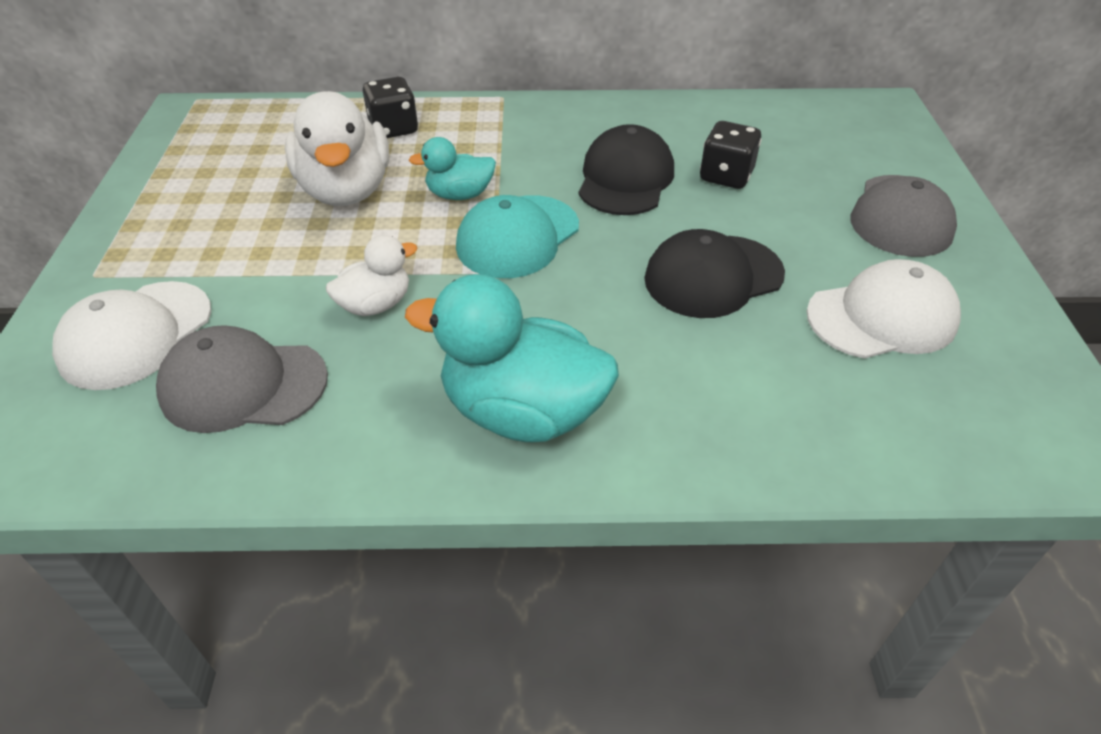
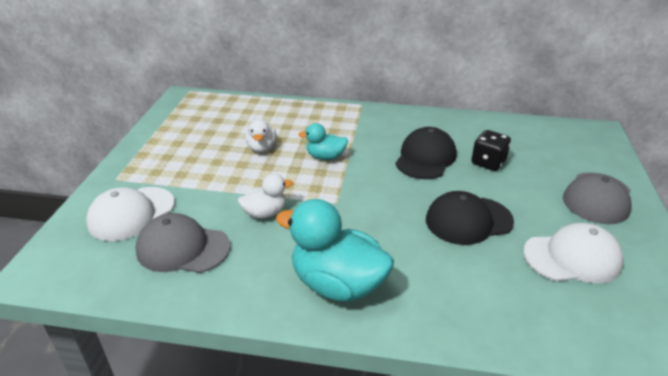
camera: 10 degrees right, 10 degrees down
(346, 190) = (261, 148): white duck -> white duck, size x0.54
(393, 128) = (295, 116): black dice -> none
(517, 237) = (354, 184): turquoise cap -> none

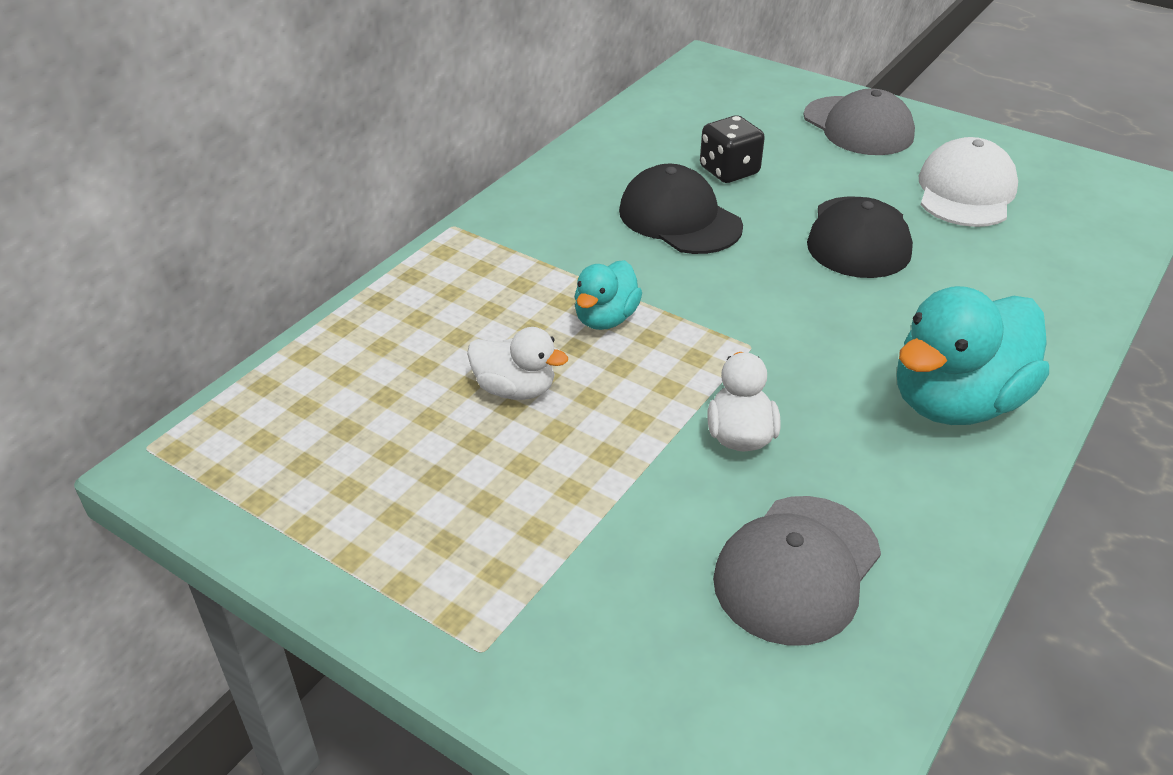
camera: 65 degrees left, 5 degrees up
(131, 213) = (642, 636): white cap -> none

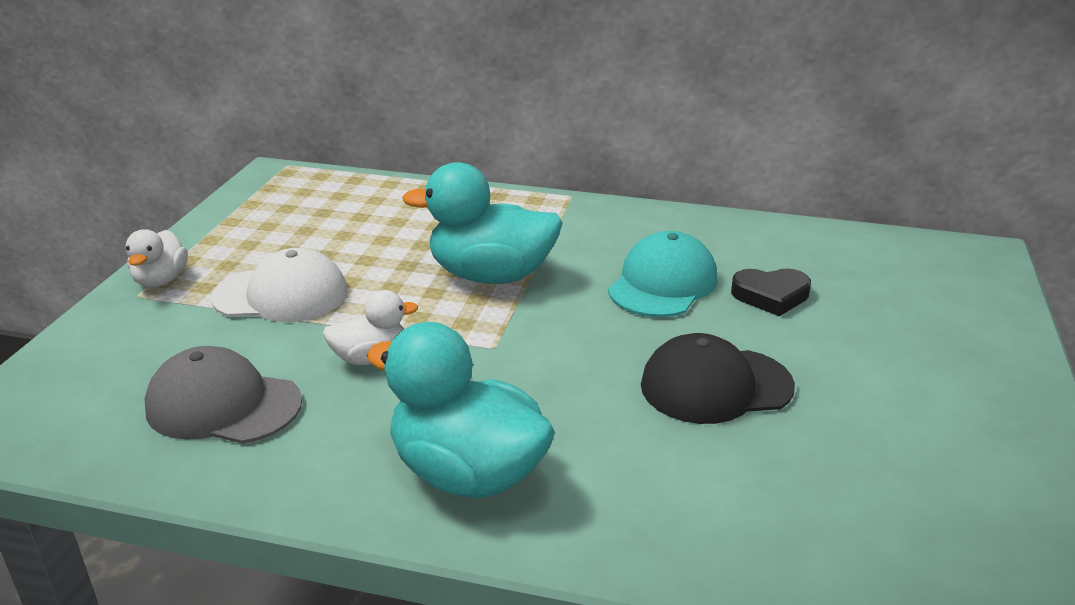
camera: 70 degrees right, 10 degrees down
(515, 389) = (386, 257): white duck -> white duck (161, 280)
(605, 318) = (491, 275): turquoise duck -> turquoise duck, size x1.86
(679, 218) = (663, 284): black cap -> turquoise cap
(729, 171) = (771, 296): black dice -> black heart
(858, 126) = (954, 361): grey cap -> none
(965, 191) = (887, 453): white cap -> white cap (281, 295)

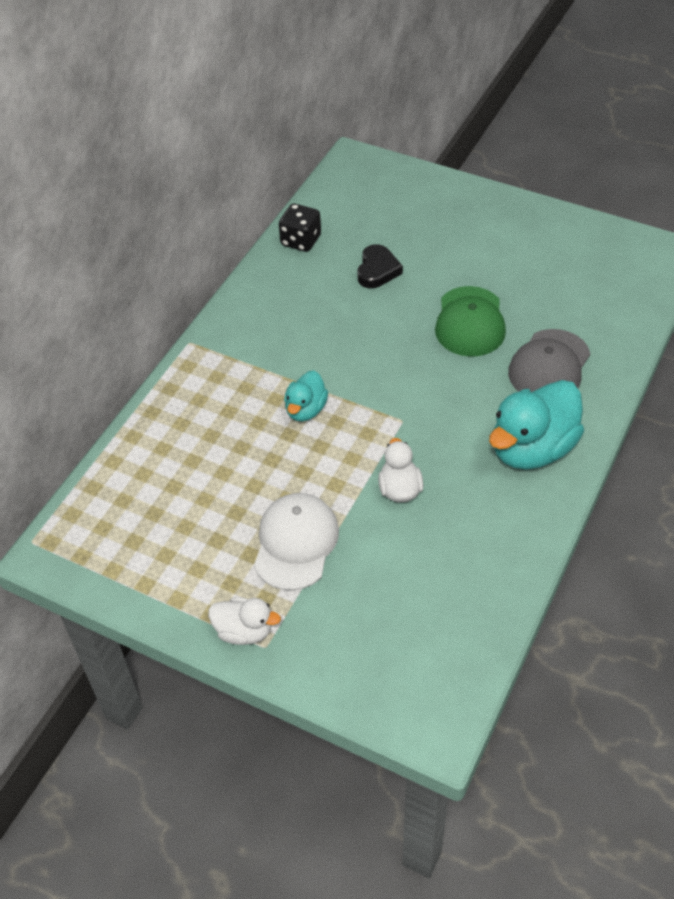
camera: 75 degrees left, 20 degrees up
(223, 405) = (438, 575): grey cap -> grey cap (549, 366)
(491, 275) = (306, 410): turquoise duck -> turquoise duck, size x0.54
(663, 284) = (346, 318): turquoise cap -> none
(715, 386) = (470, 322): black cap -> green cap
(784, 236) = (300, 241): none -> black dice

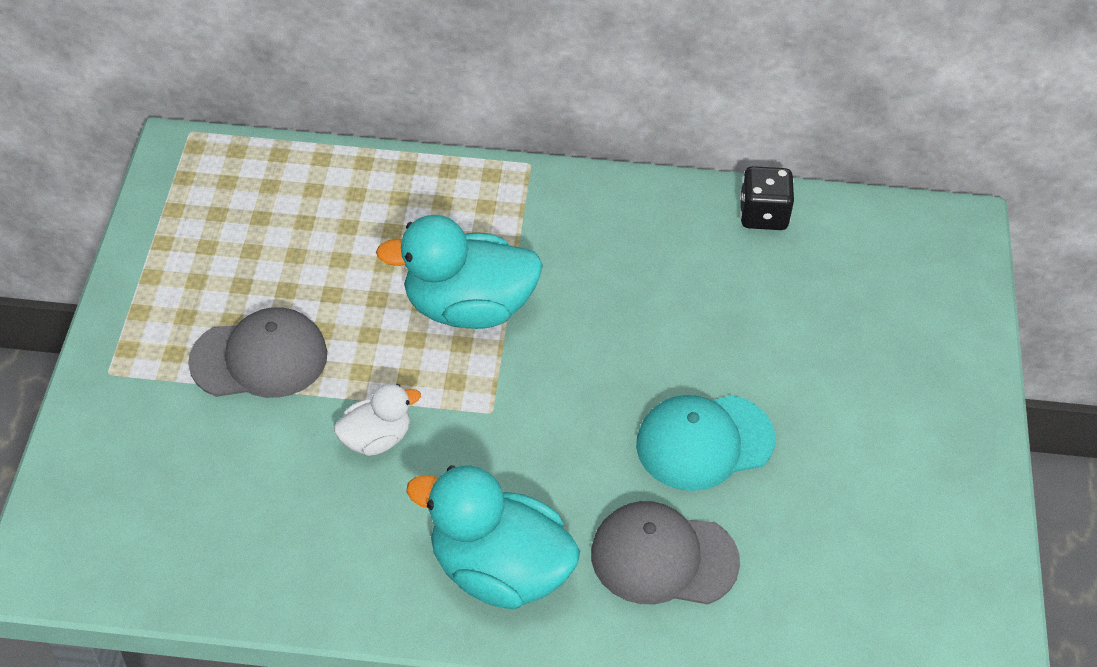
camera: 65 degrees right, 0 degrees up
(244, 631) = (124, 348): white duck -> none
(295, 543) = (259, 358): white cap -> grey cap
(306, 410) = (468, 307): turquoise duck -> turquoise duck, size x1.86
(377, 270) = (751, 312): black heart -> none
(470, 322) = (704, 442): green cap -> turquoise cap

